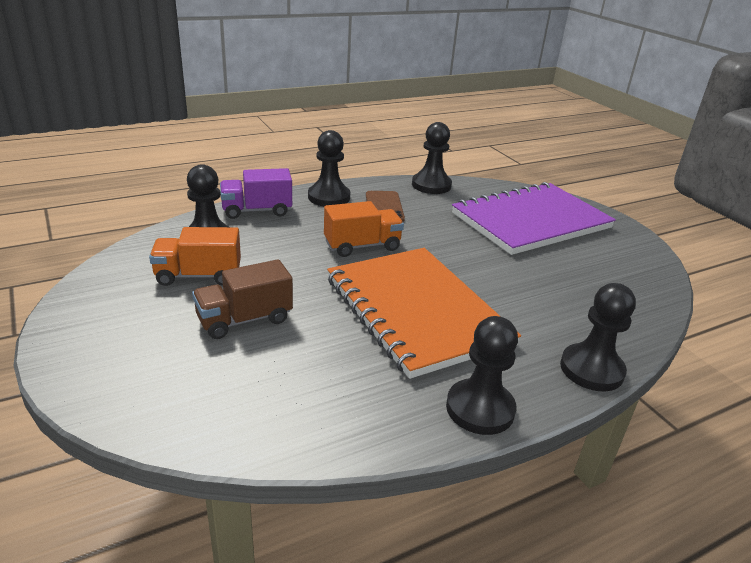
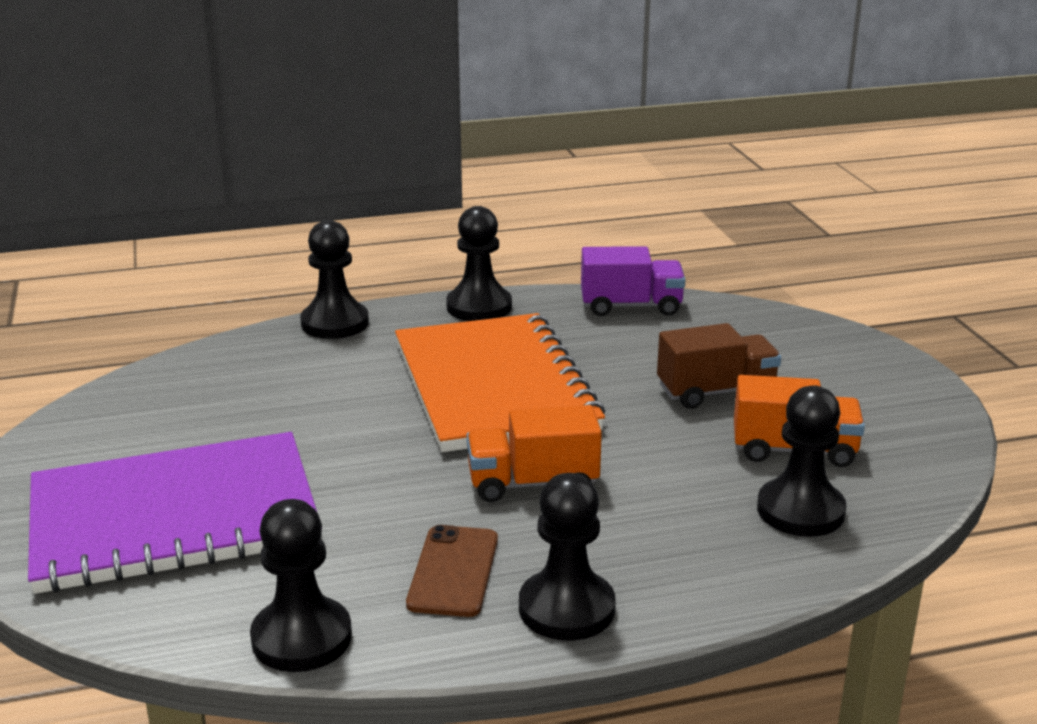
camera: 165 degrees left, 5 degrees down
(257, 210) = (724, 576): purple truck -> purple truck (631, 306)

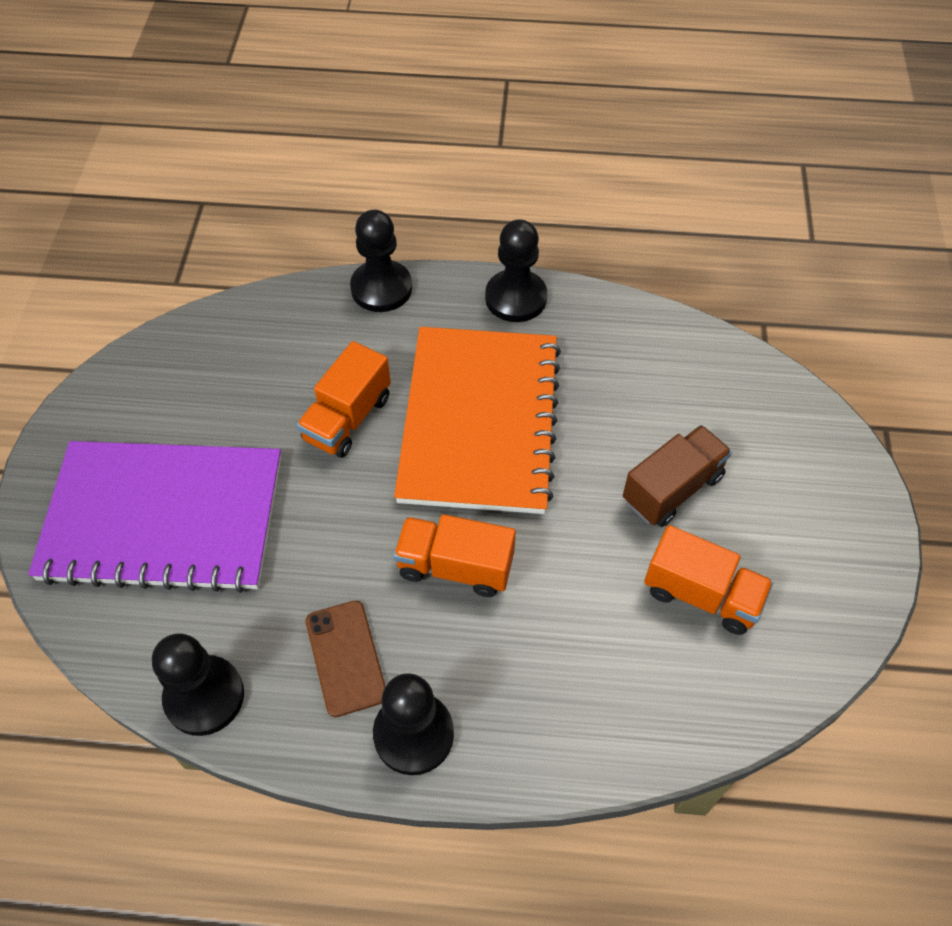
camera: 20 degrees right, 30 degrees up
(350, 409) = (347, 418): none -> orange truck
(453, 571) = (345, 658): brown phone -> brown phone turned 45 degrees counterclockwise
(631, 306) = (655, 335): purple truck -> none
(716, 392) = (672, 488): brown truck -> brown truck turned 45 degrees counterclockwise
(800, 511) = (665, 679): black pawn -> none

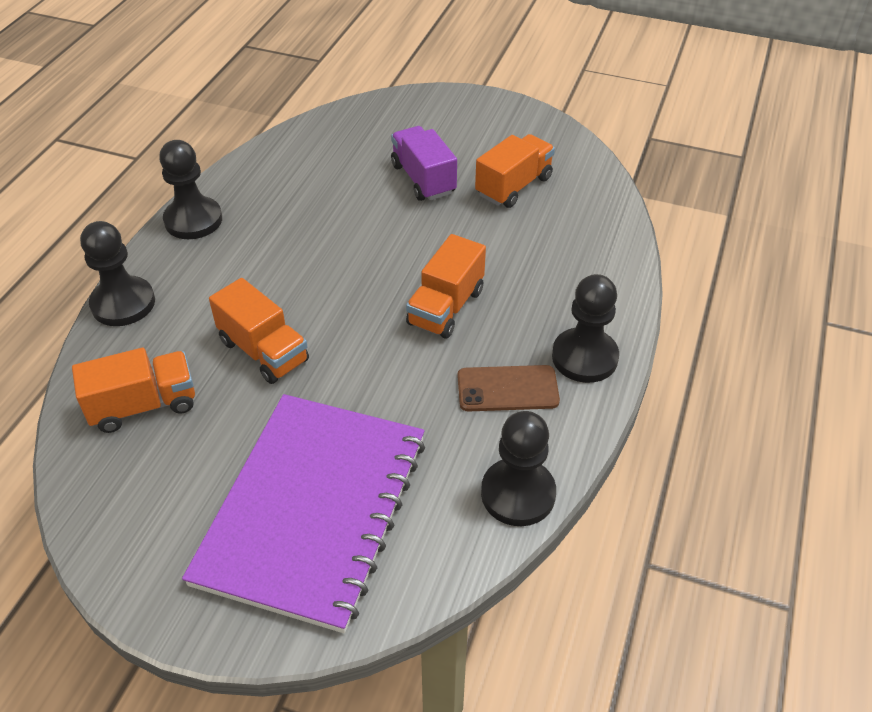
camera: 75 degrees left, 10 degrees down
(261, 350) = (144, 405): none -> orange truck
(479, 421) = (311, 267): orange notebook -> none
(672, 488) = (423, 179): brown truck -> purple truck

